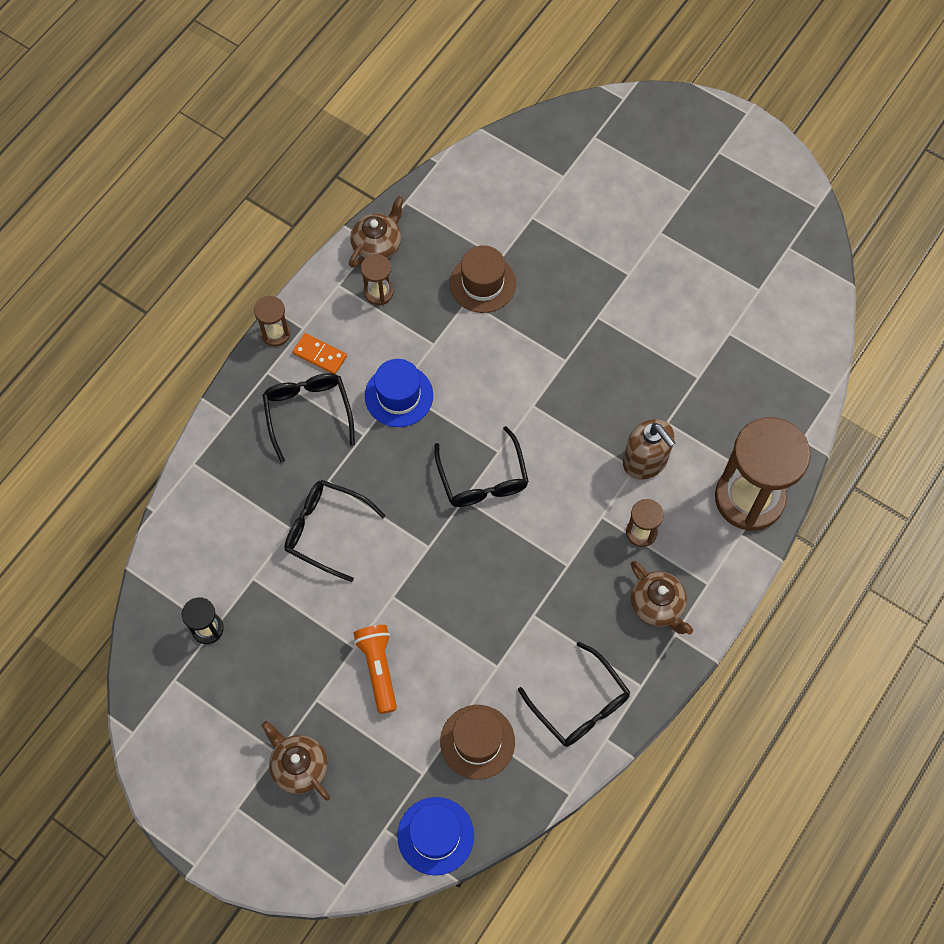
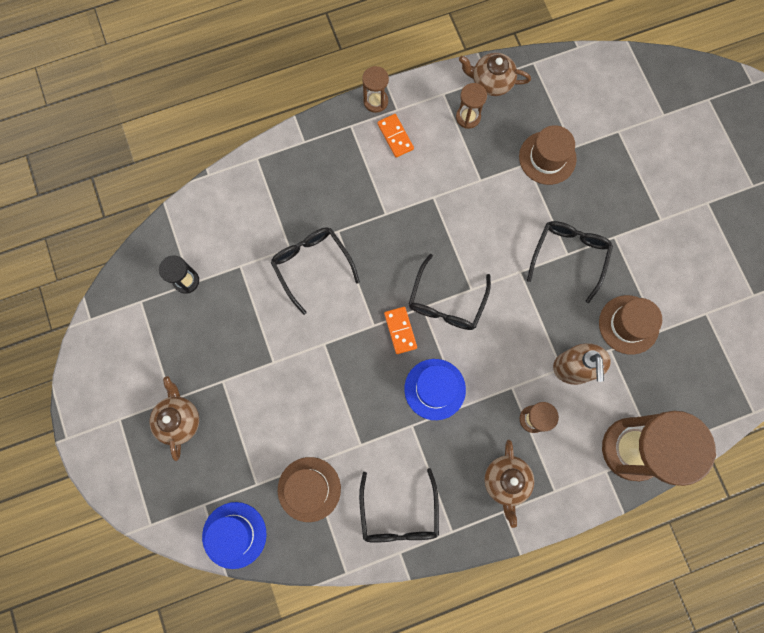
camera: 35 degrees right, 10 degrees up
(308, 413) = (358, 173): black glasses -> black glasses (569, 256)
(377, 245) = (491, 82): brown teapot -> brown teapot turned 150 degrees counterclockwise
(378, 668) = (279, 388): orange flashlight -> none
(399, 396) = (429, 202): blue hat -> blue hat (435, 389)
(458, 534) = (400, 330): none -> orange domino
(667, 388) = (628, 324): none -> brown hat

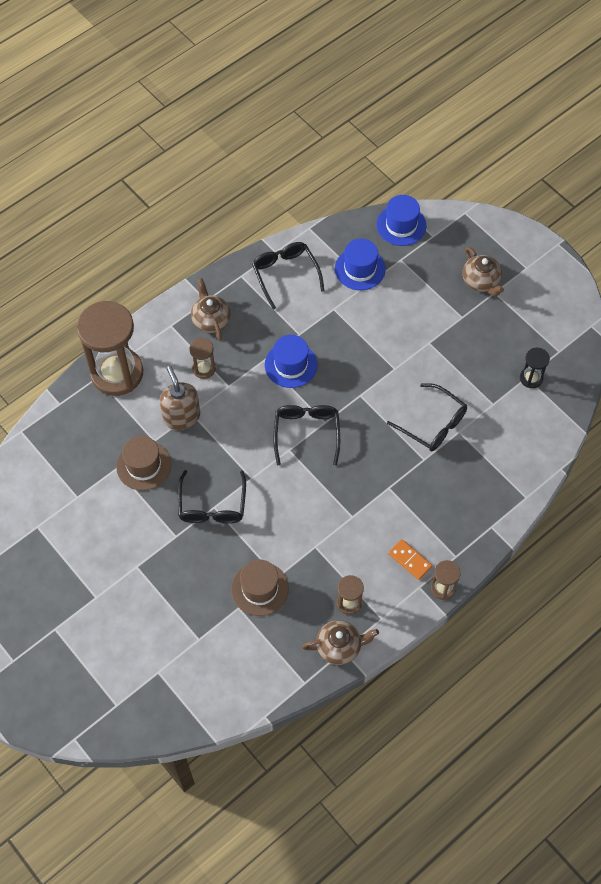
camera: 160 degrees right, 15 degrees down
(309, 489) = (360, 269): brown hat -> blue hat
(400, 330) = (336, 398): orange domino -> none

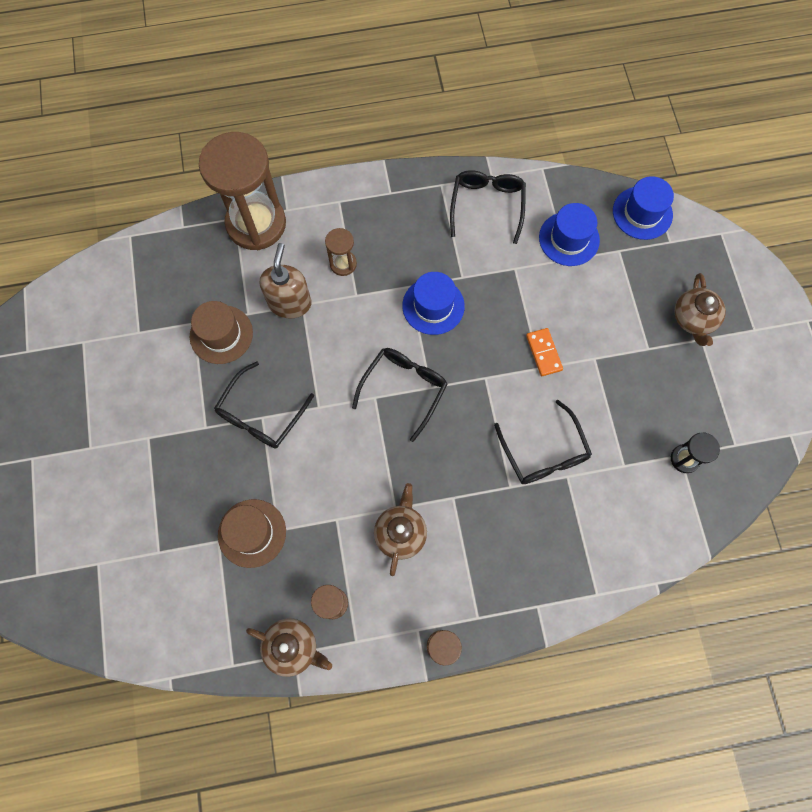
camera: 30 degrees right, 10 degrees up
(211, 320) = (382, 216): brown teapot -> brown teapot (400, 533)
(410, 560) = (425, 593): orange domino -> orange domino (543, 353)

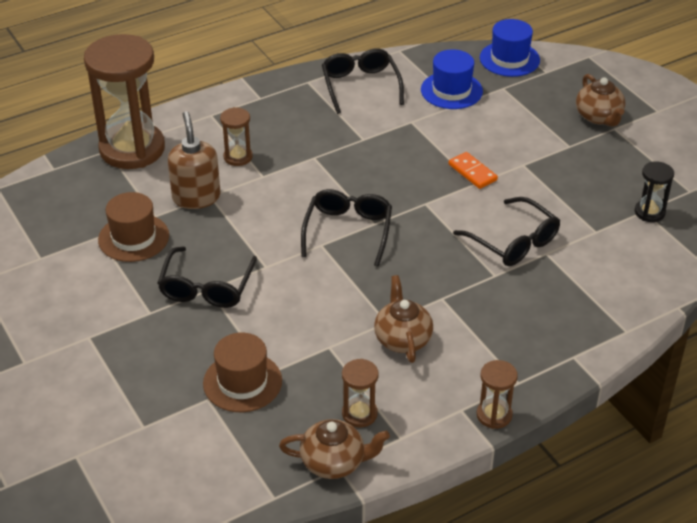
camera: 20 degrees left, 30 degrees down
(433, 306) = (345, 165): blue hat -> none

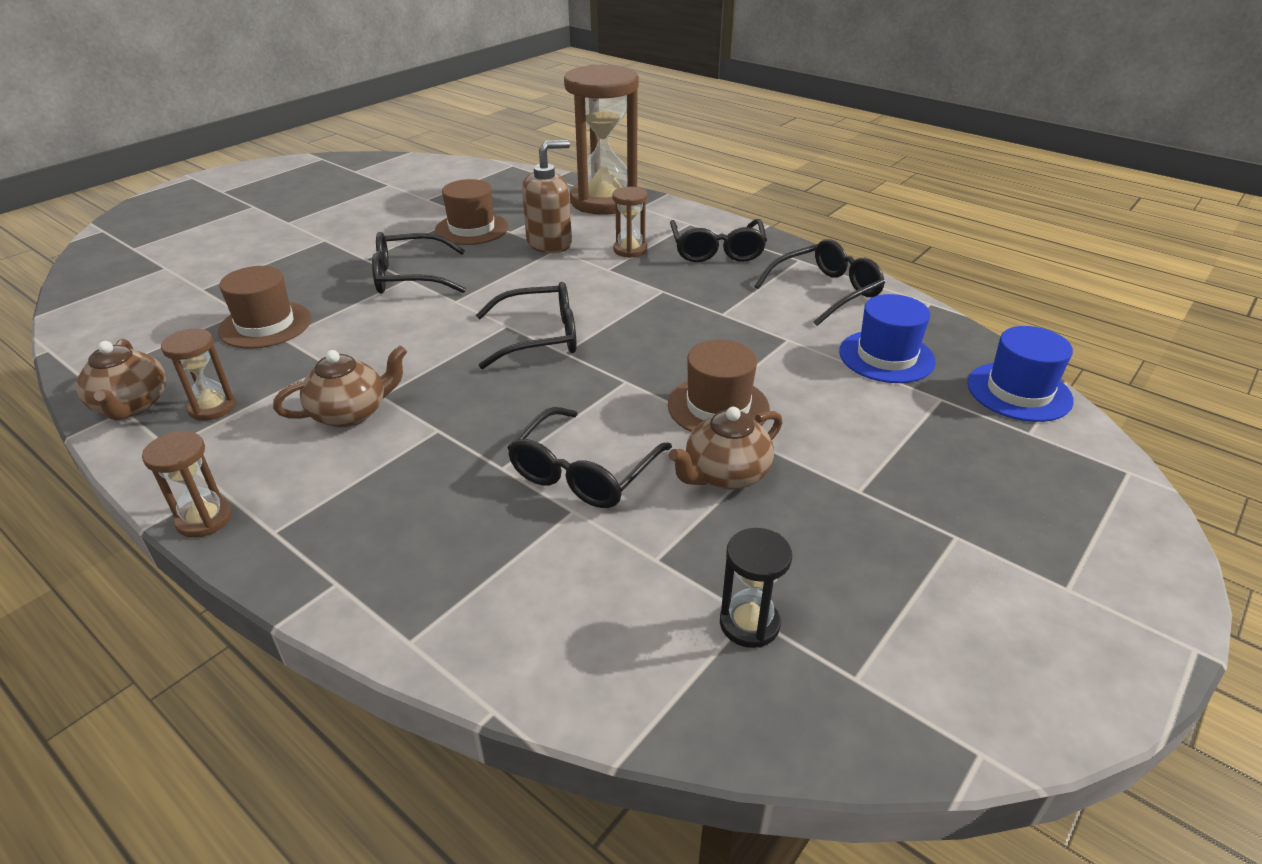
camera: 70 degrees right, 5 degrees down
(268, 114) = (717, 250): none -> black glasses
(472, 172) = (718, 407): orange domino -> brown hat
(599, 117) = (970, 511): brown teapot -> brown teapot (725, 474)

